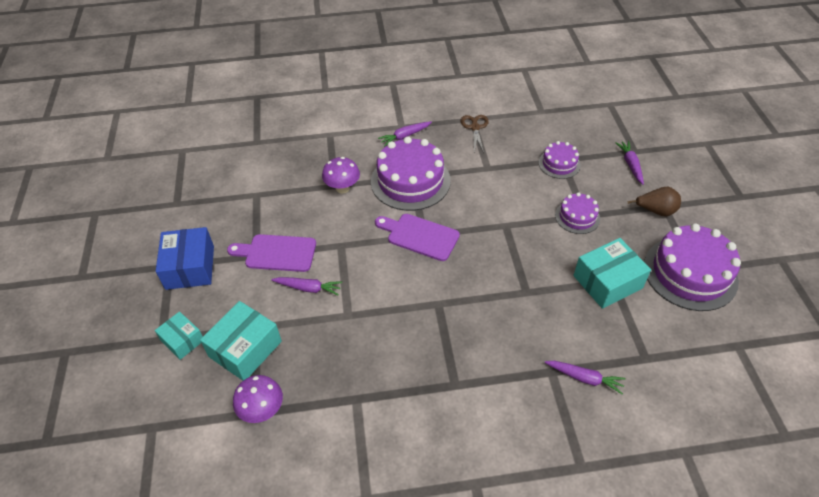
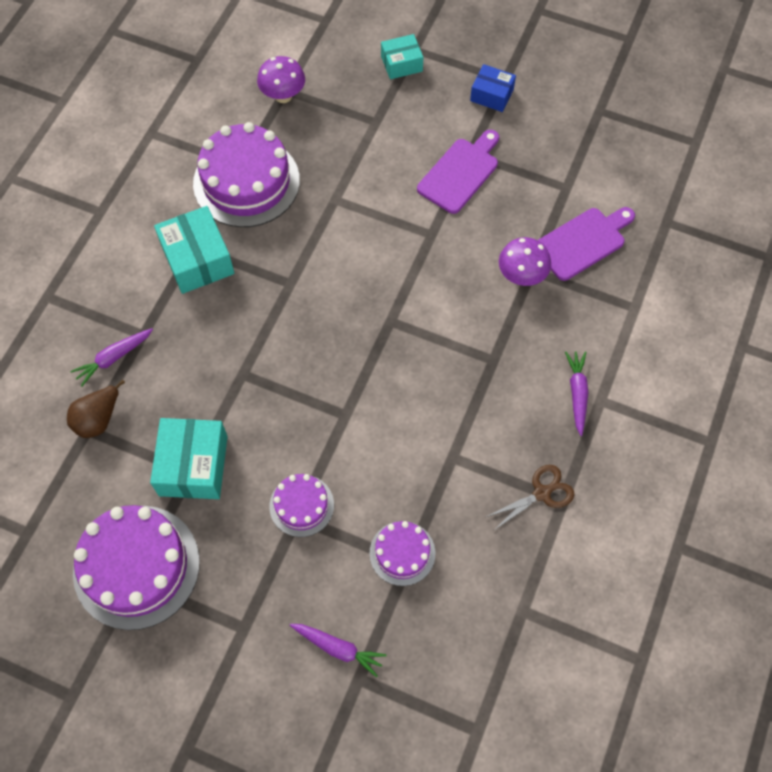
camera: 120 degrees right, 15 degrees up
(190, 267) = (491, 95): blue box -> blue box, size x0.61
(245, 349) = (356, 105): turquoise box -> turquoise box (197, 259)
(308, 288) = (392, 181): purple carrot -> none
(410, 181) = (487, 354): purple cake -> purple cake (246, 182)
(419, 236) = (391, 316): purple cutting board -> purple cutting board (583, 242)
(475, 127) = (542, 493): brown scissors -> brown scissors turned 60 degrees counterclockwise
(655, 211) = (244, 609): brown pear -> brown pear (98, 419)

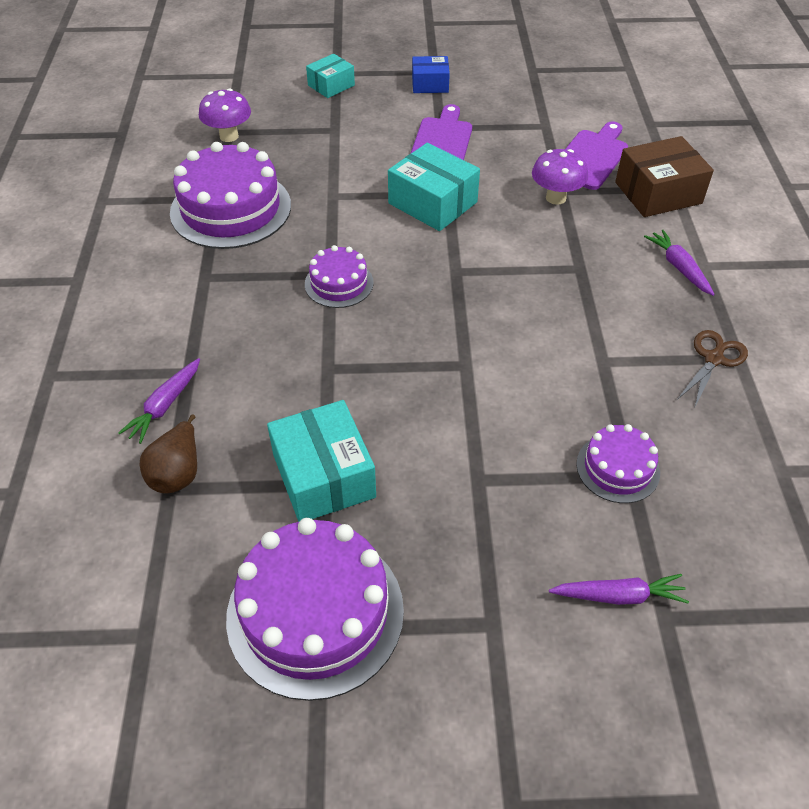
camera: 25 degrees left, 15 degrees down
(197, 259) = (215, 286): turquoise box -> turquoise box (432, 203)
(301, 505) = (475, 466): purple cake -> purple cake (339, 283)
(616, 306) = (658, 193): none -> brown box

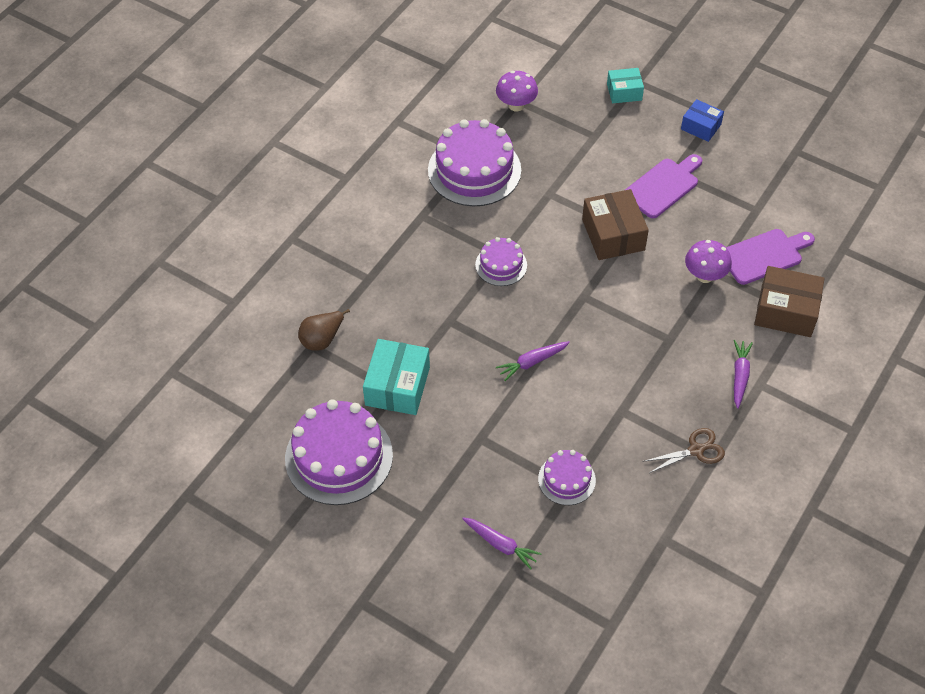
camera: 35 degrees right, 5 degrees up
(165, 406) = (341, 294): purple carrot -> purple carrot (532, 362)
(432, 203) = (613, 235): turquoise box -> brown box

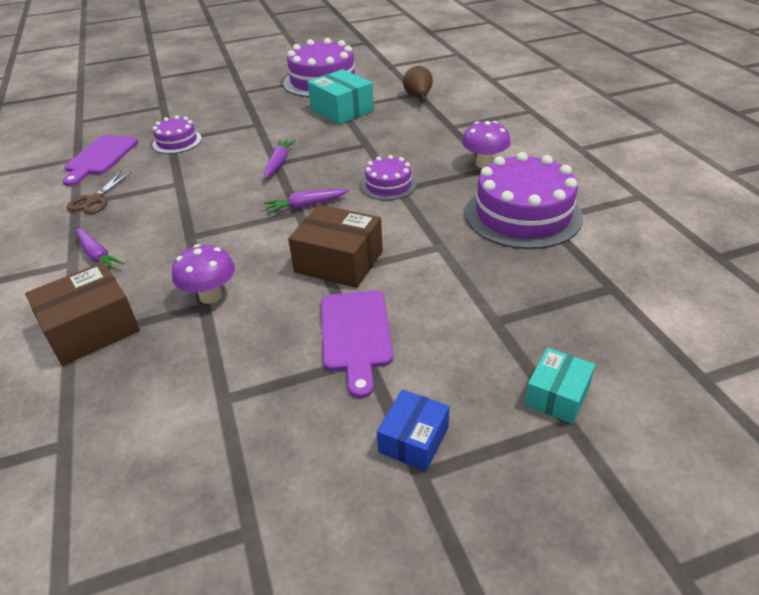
camera: 130 degrees right, 15 degrees down
(501, 545) = (184, 107): purple carrot -> purple carrot (306, 206)
(516, 105) = (605, 282): purple mushroom -> purple mushroom (484, 164)
(701, 127) = (414, 439): blue box -> blue box turned 45 degrees counterclockwise
(764, 255) = (164, 359): purple cutting board -> purple cutting board (100, 157)

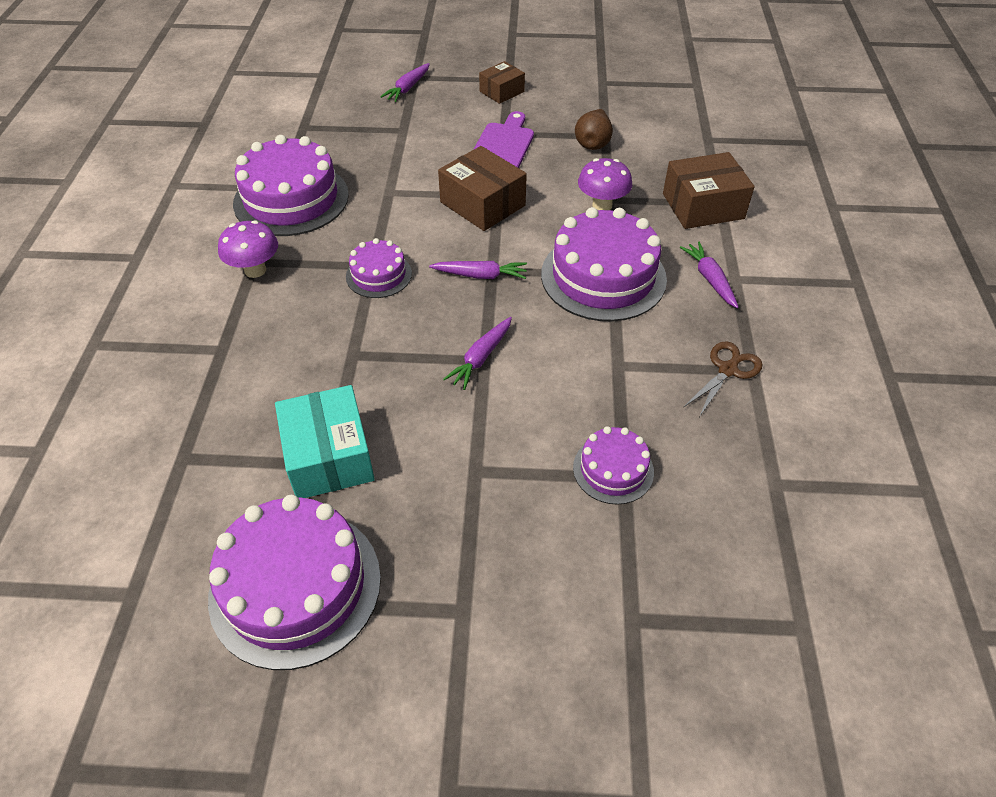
camera: 160 degrees left, 10 degrees up
(100, 157) = (736, 471): purple cutting board -> none
(198, 232) = (603, 276): none -> purple cake
(414, 439) = (501, 91): blue box -> brown box
(418, 97) = (193, 443): brown pear -> brown pear (593, 143)
(557, 395) = (408, 88): turquoise box -> purple carrot

